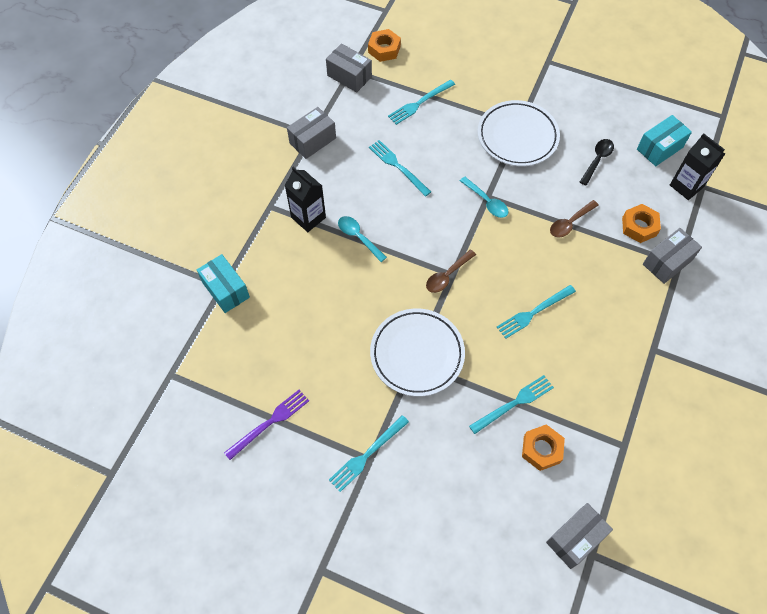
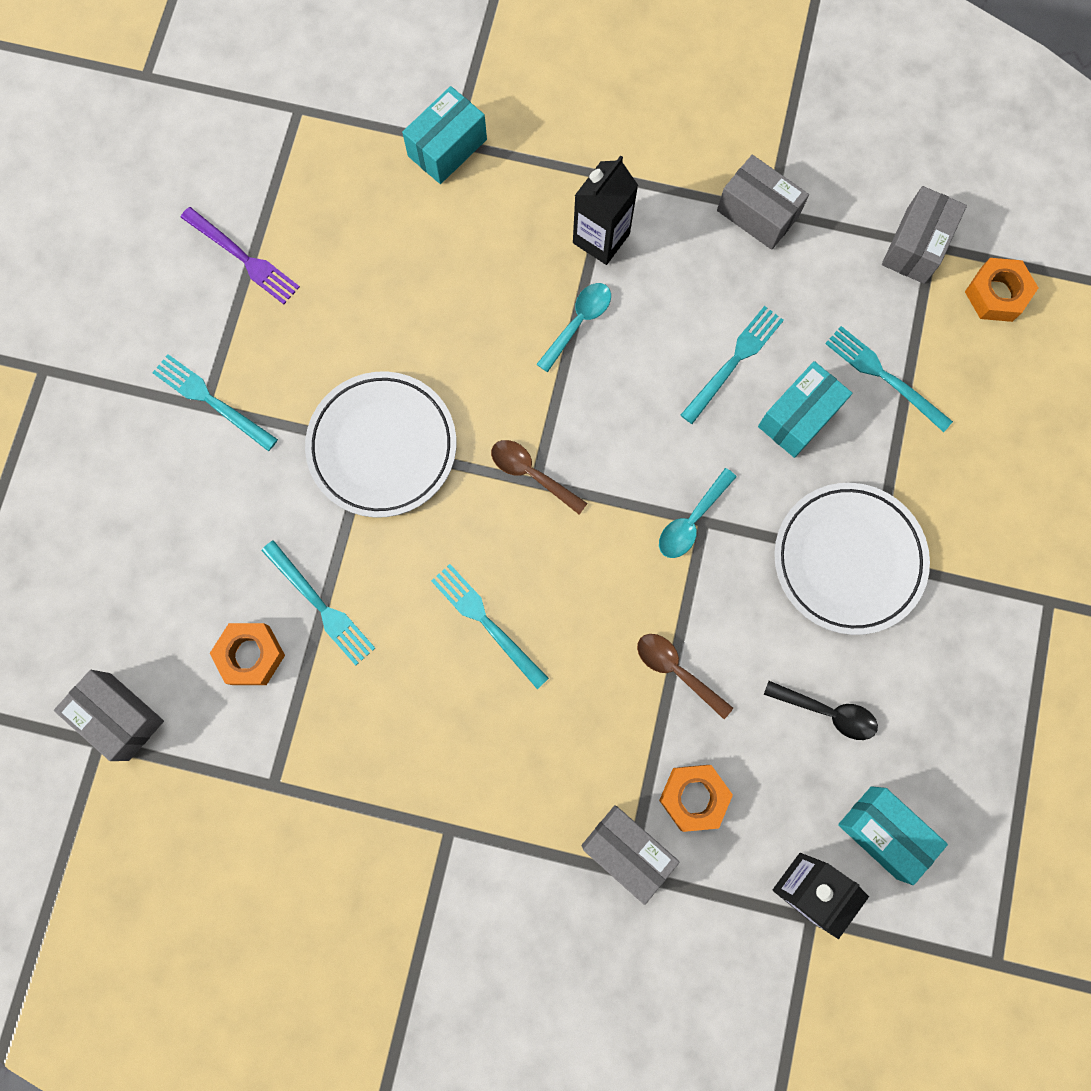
camera: 80 degrees right, 15 degrees up
(435, 143) = (798, 417): none -> turquoise box

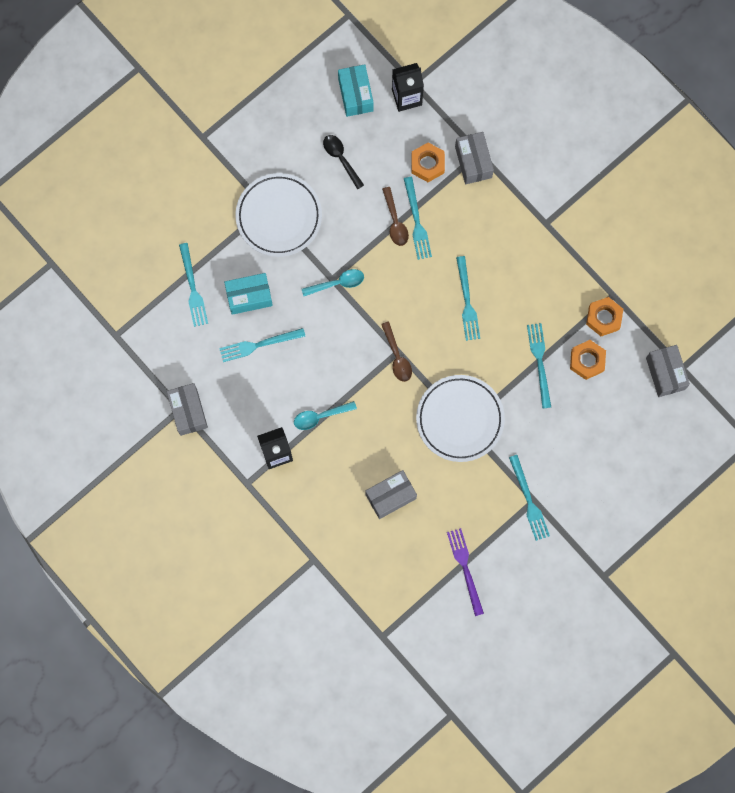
camera: 145 degrees left, 0 degrees up
(447, 148) = (319, 558): turquoise box -> none
(645, 693) = (416, 221): none -> turquoise fork
(915, 246) = (124, 341): grey box -> grey box (390, 496)
(996, 294) = (105, 290): orange nut -> orange nut (603, 318)

